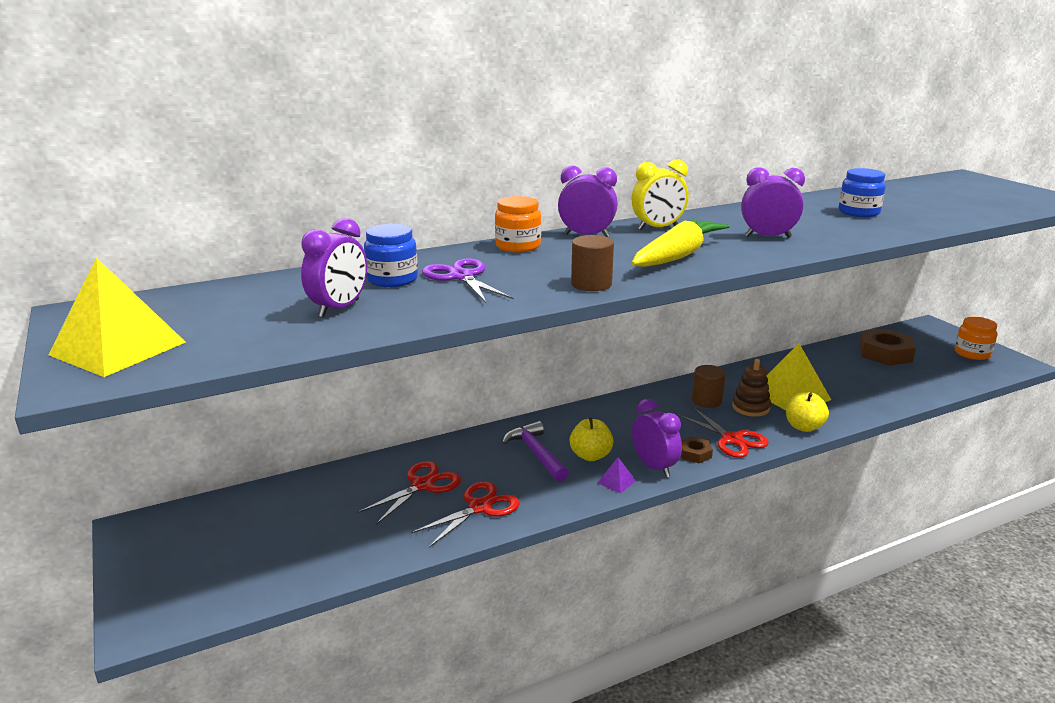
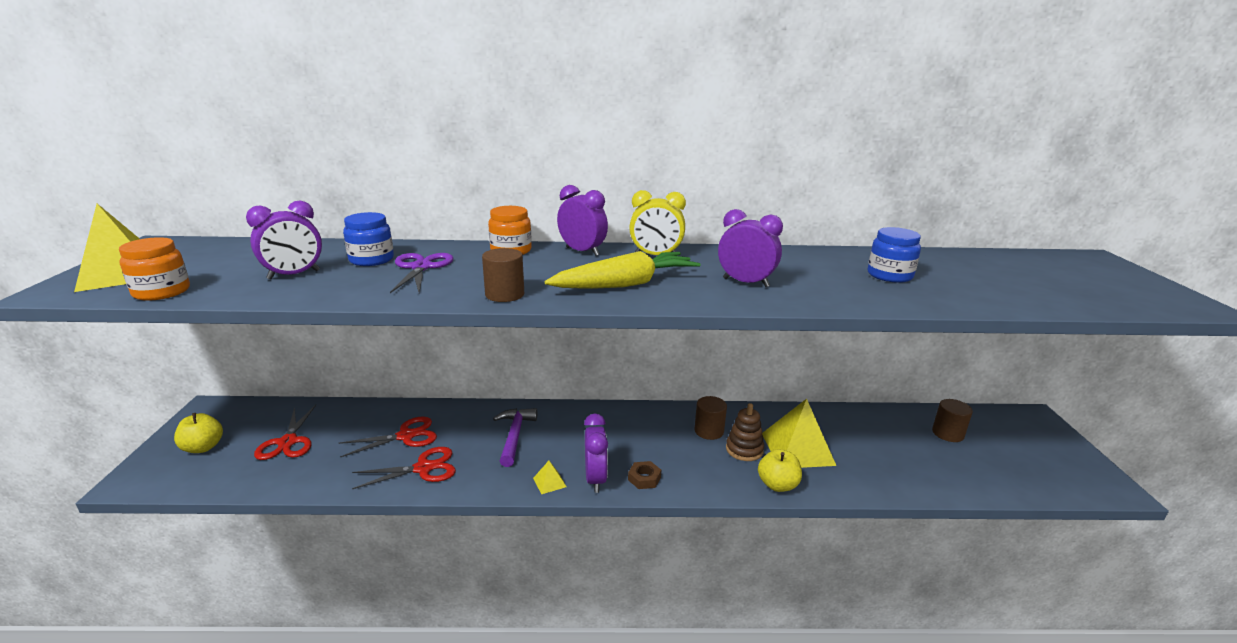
camera: 25 degrees right, 0 degrees up
(590, 456) = (554, 451): yellow apple -> yellow apple (203, 447)
(616, 481) = (549, 482): purple pyramid -> yellow pyramid
(732, 439) = (693, 476): red scissors -> red scissors (288, 442)
(885, 353) = (947, 433): brown nut -> brown cylinder
(972, 353) = (1059, 460): orange jar -> orange jar (162, 292)

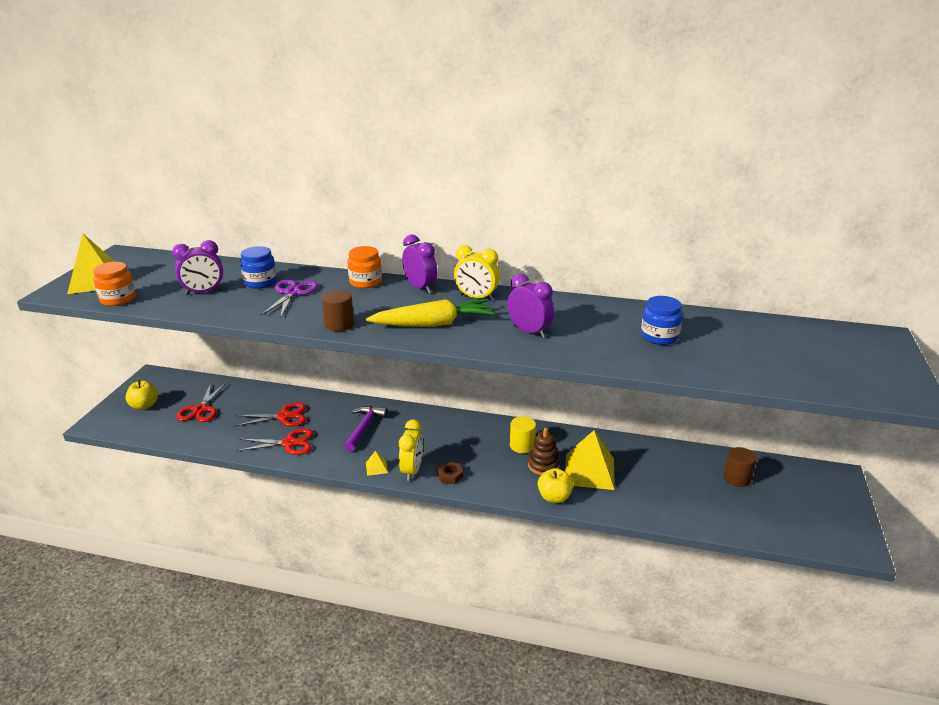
camera: 15 degrees right, 5 degrees up
(595, 479) = (412, 470): purple clock -> yellow clock
(709, 431) = (522, 446): brown cylinder -> yellow cylinder

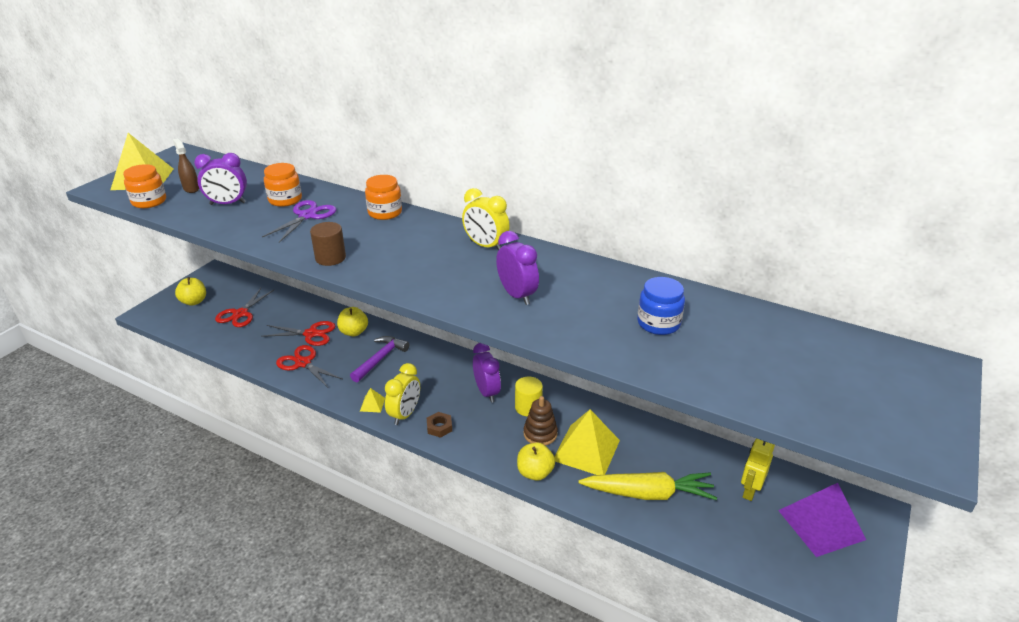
camera: 15 degrees right, 5 degrees up
(155, 283) = (191, 188): none -> brown spray bottle
(260, 282) = (285, 200): blue jar -> orange jar
(289, 443) = (303, 363): red scissors -> red scissors turned 150 degrees counterclockwise
(326, 408) = (354, 332): none -> yellow apple
(420, 288) = (435, 226): purple clock -> purple clock (487, 392)
(433, 324) = (423, 271): yellow carrot -> yellow carrot (648, 493)
(737, 478) = (750, 491): brown cylinder -> yellow robot
(802, 493) = (821, 524): none -> purple pyramid

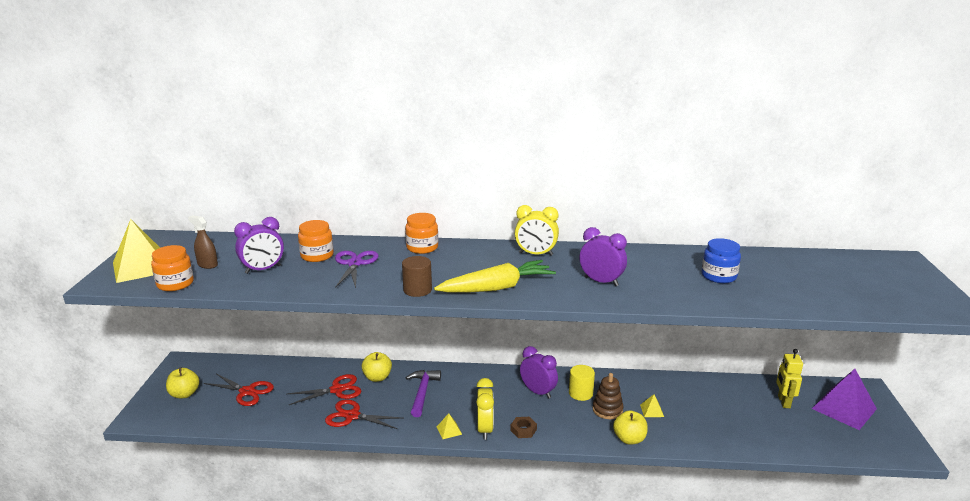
camera: 25 degrees left, 10 degrees down
(240, 314) = (247, 392): red scissors -> red scissors turned 60 degrees counterclockwise
(586, 450) = (652, 410): yellow pyramid -> yellow pyramid, size x0.43
(648, 493) = (721, 426): yellow carrot -> yellow carrot (496, 288)

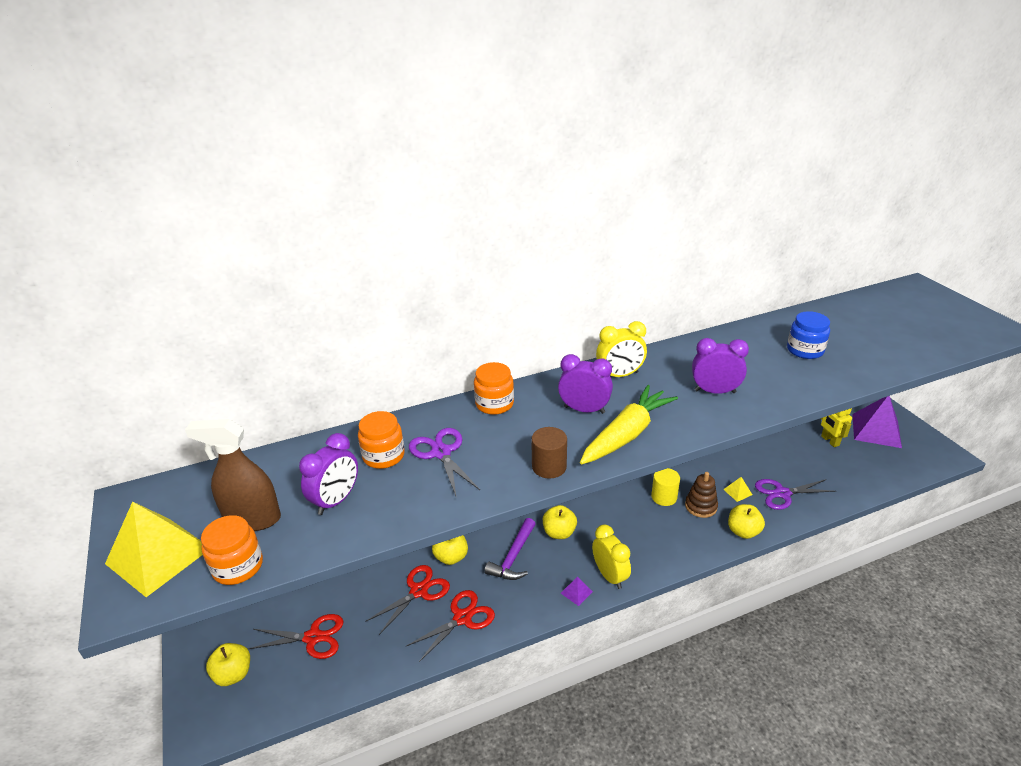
camera: 25 degrees left, 10 degrees up
(207, 265) = (252, 519): brown spray bottle -> brown spray bottle, size x1.72
(352, 416) = (462, 618): red scissors -> red scissors turned 150 degrees clockwise
(422, 392) = (513, 557): purple hammer -> purple hammer turned 135 degrees counterclockwise
(449, 430) = (576, 592): yellow pyramid -> purple pyramid
(471, 389) = (559, 532): none -> yellow apple
(523, 430) = (645, 561): brown nut -> none
(538, 392) = (625, 511): purple clock -> purple clock (584, 410)
(694, 425) = (782, 493): none -> purple scissors

